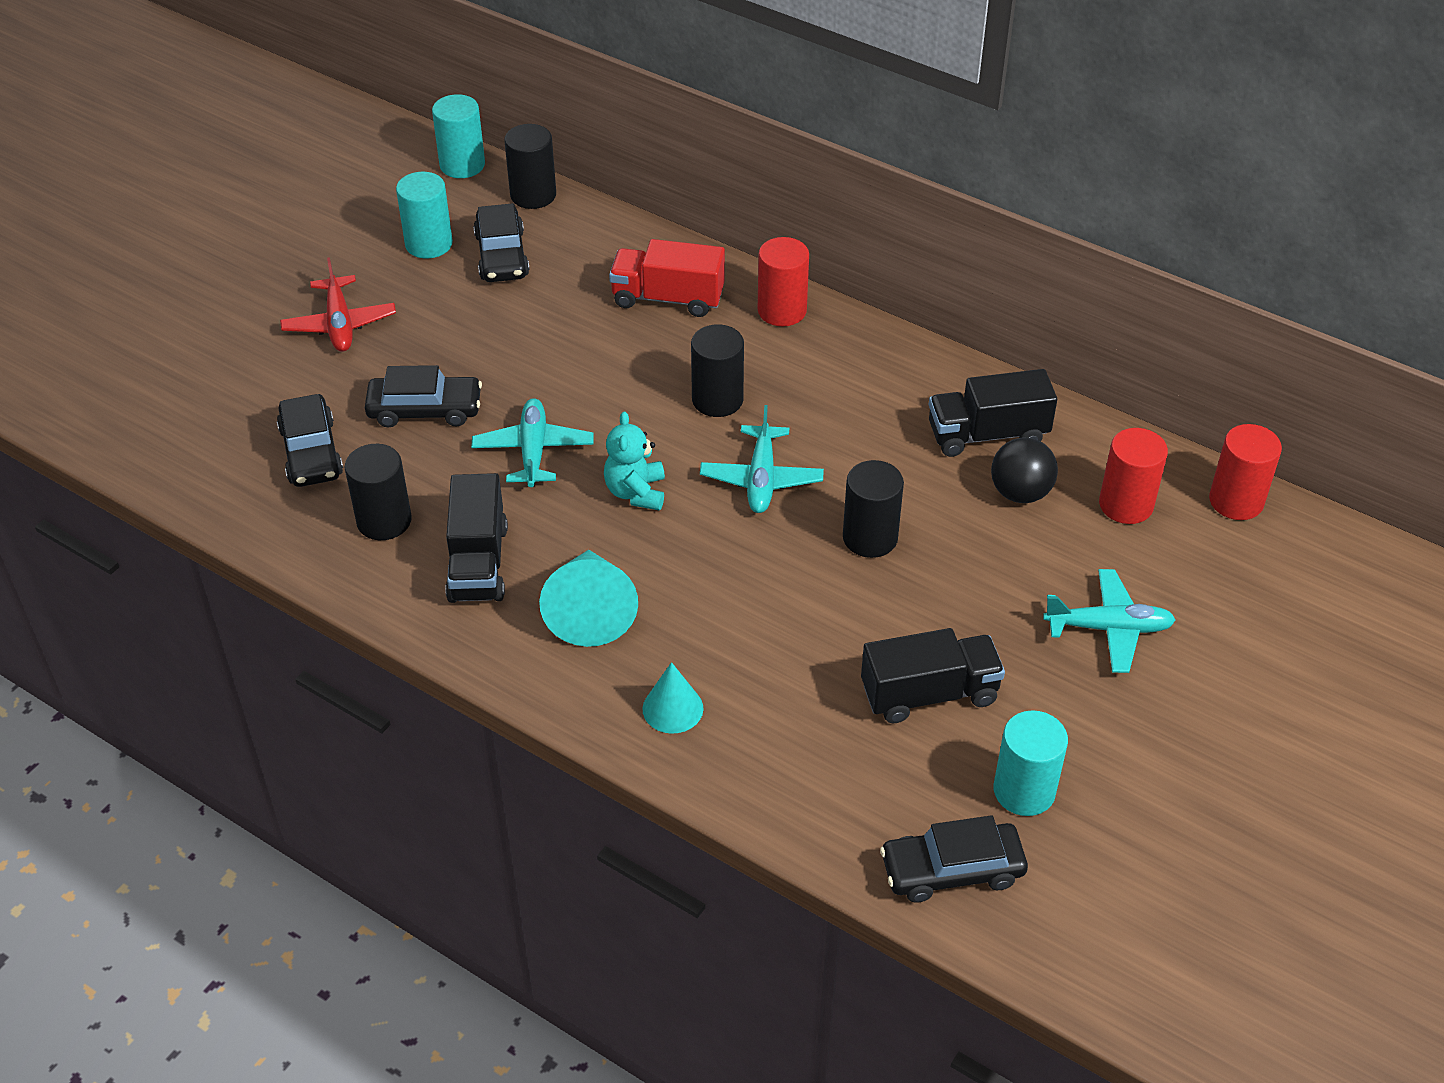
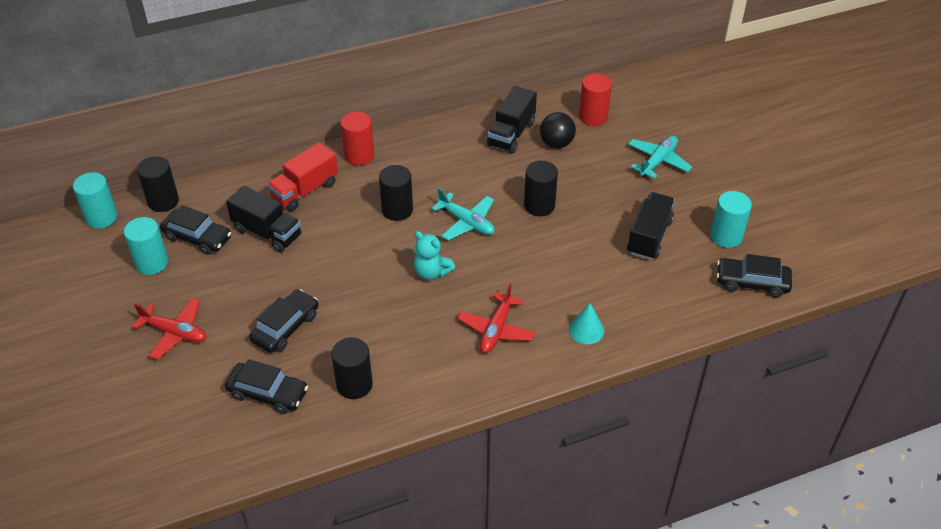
camera: 55 degrees left, 0 degrees up
(478, 563) = (423, 359): black truck -> black truck (267, 232)
(533, 451) = (363, 297): turquoise plane -> none
(590, 610) = (496, 329): turquoise cone -> red plane
(952, 870) = (752, 282): black car -> black car turned 75 degrees clockwise
(1236, 501) = (620, 85): red cylinder -> none

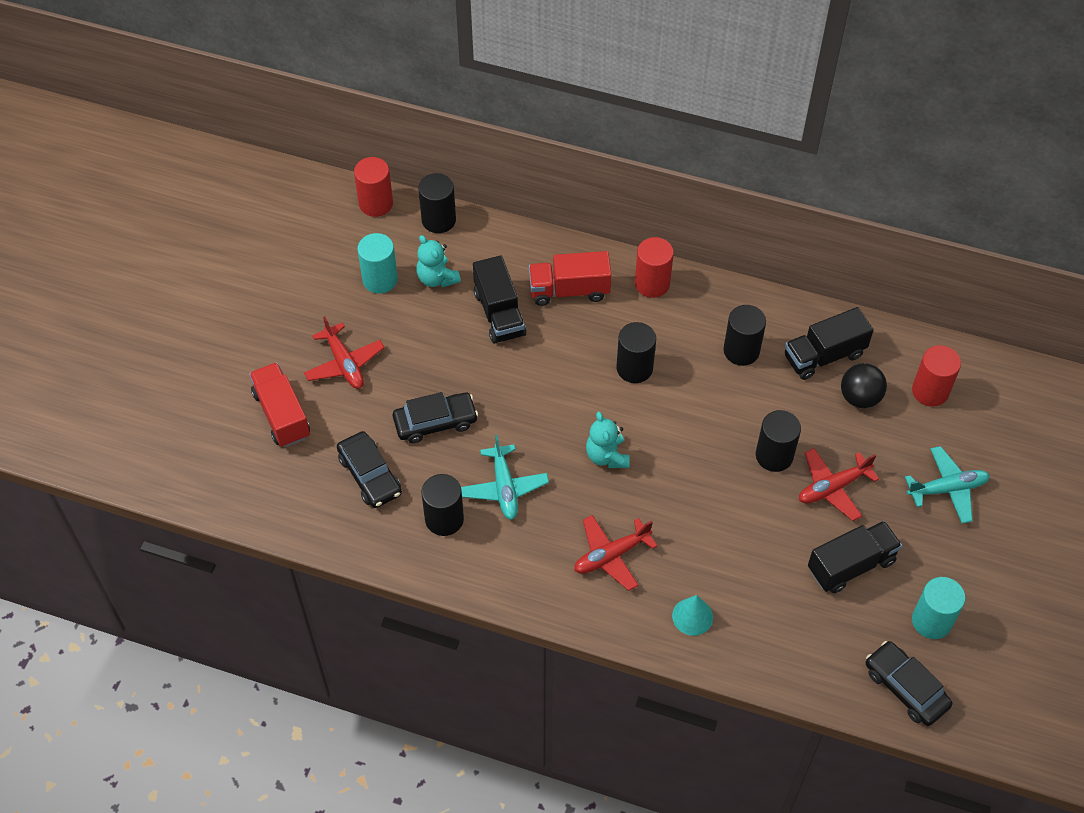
camera: 40 degrees right, 10 degrees up
(101, 217) = (376, 203): turquoise cylinder -> red cylinder
(154, 398) = (282, 415): none -> red truck
(197, 237) = (437, 278): black car -> turquoise teddy bear
(457, 160) = (741, 351): none -> black cylinder
(466, 222) = (687, 426): turquoise plane -> turquoise plane (504, 488)
(593, 201) = (833, 487): none -> red plane

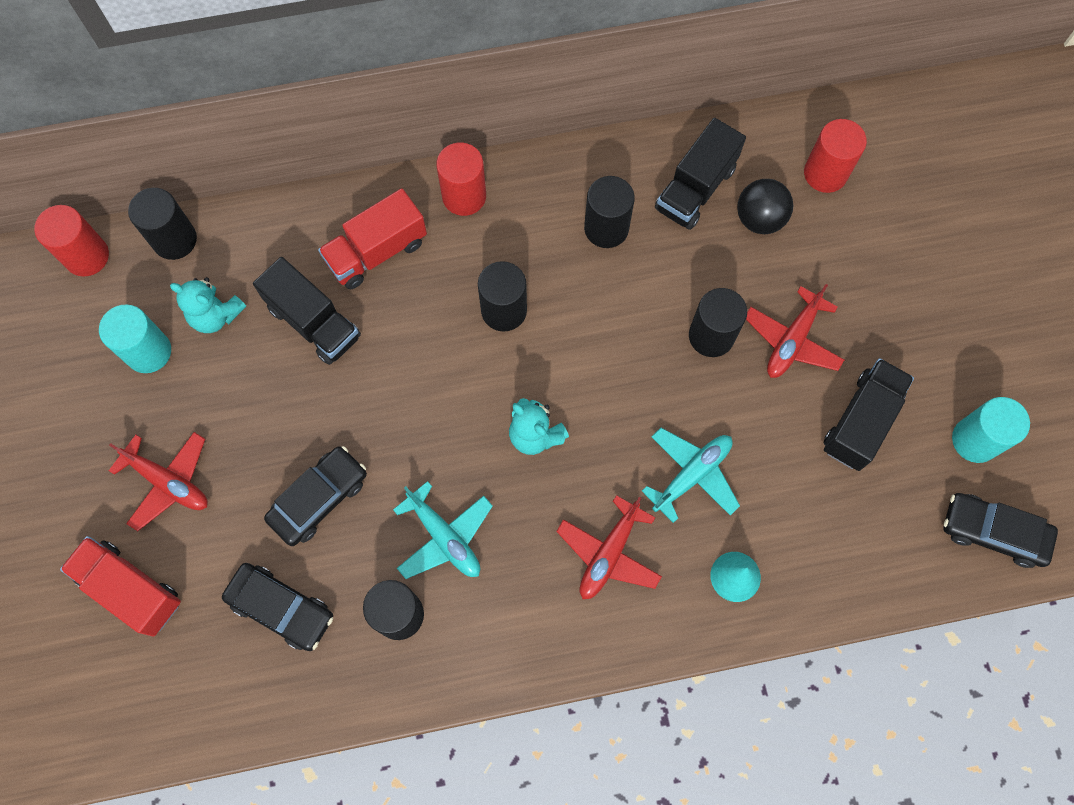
camera: 30 degrees left, 15 degrees up
(947, 489) = (905, 278): turquoise plane -> turquoise plane (692, 475)

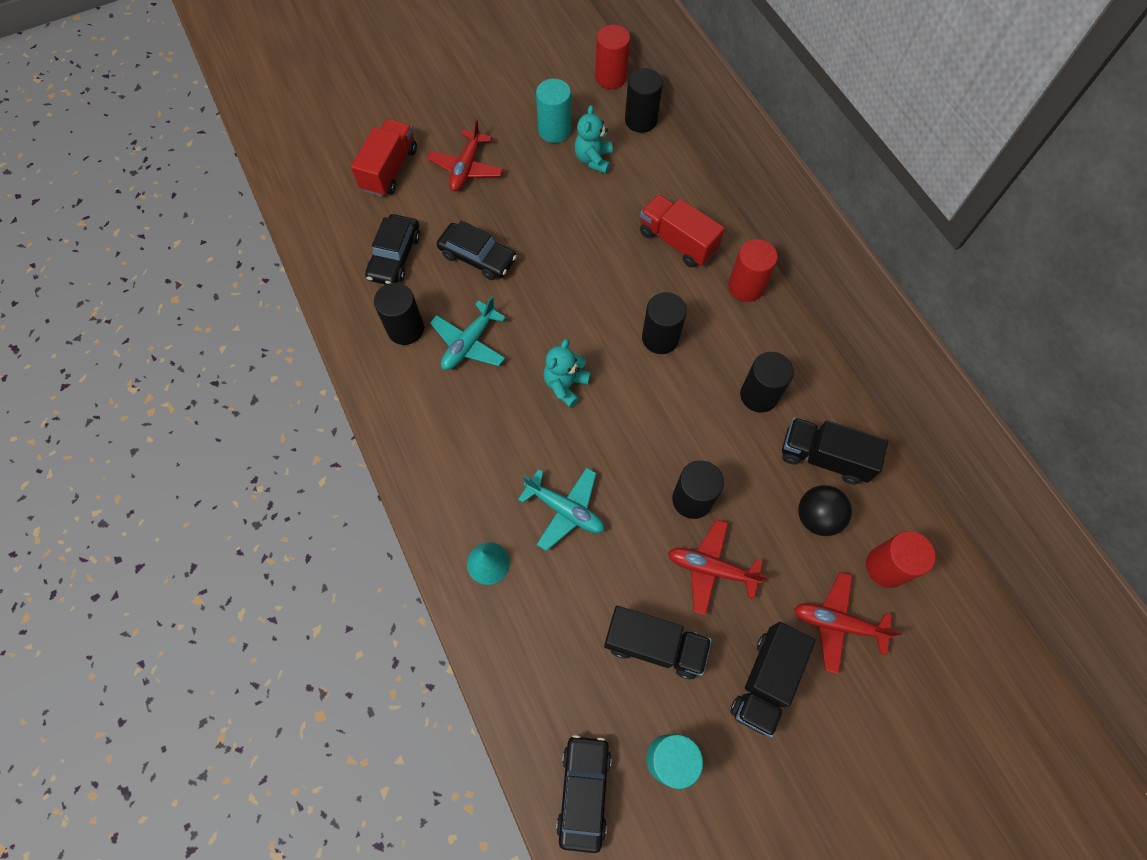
camera: 75 degrees right, 5 degrees down
(314, 322) = (608, 218): black truck -> black truck (765, 681)
(609, 553) = (484, 461): red plane -> red plane (837, 623)

